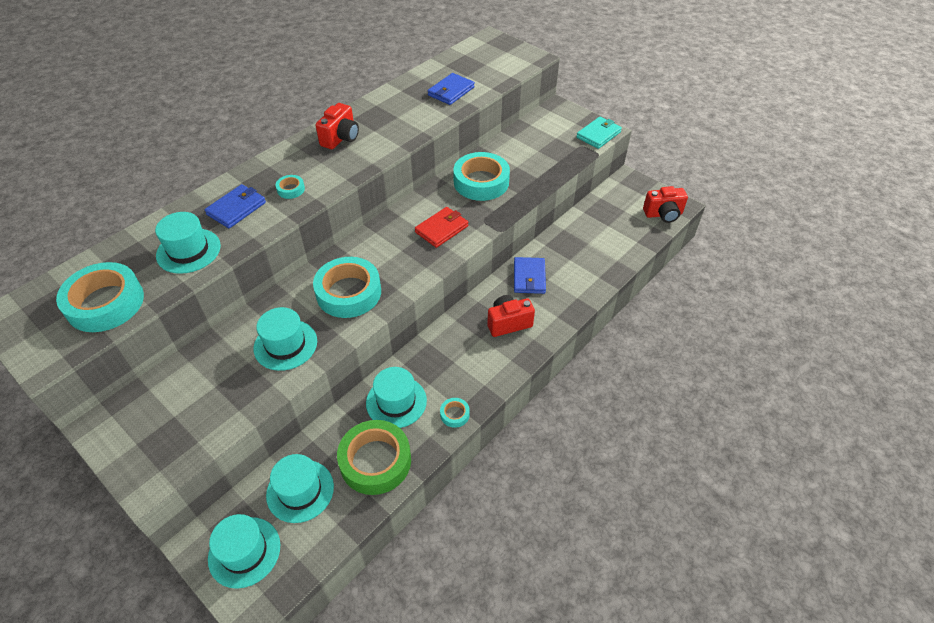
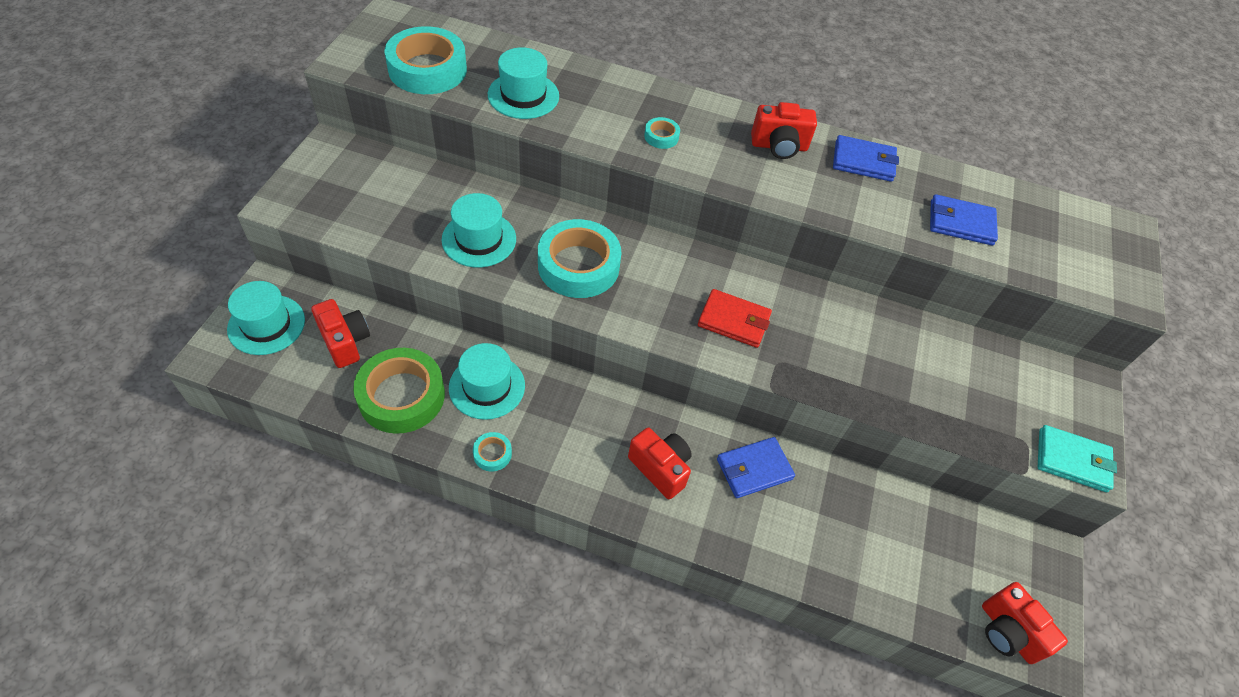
camera: 60 degrees right, 5 degrees up
(236, 208) = (604, 105): blue wallet -> blue wallet (863, 161)
(300, 491) = (345, 342): turquoise hat -> red camera
(481, 182) = (851, 336): turquoise tape -> none

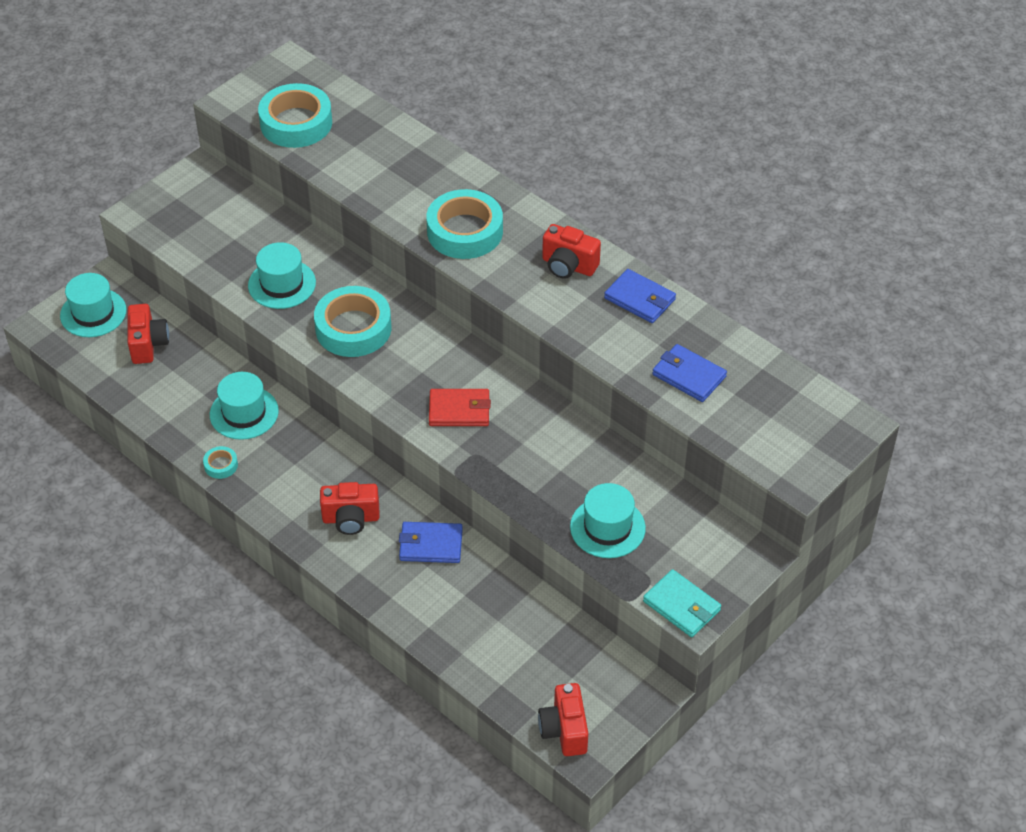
camera: 30 degrees right, 5 degrees down
(401, 396) = (172, 400): green tape -> none
(523, 95) = (365, 166): turquoise hat -> turquoise hat (607, 527)
(660, 468) = (351, 519): red camera -> red camera turned 105 degrees clockwise
(661, 136) = (465, 231): turquoise tape -> turquoise tape, size x2.30
(734, 321) = (459, 410): red wallet -> red wallet turned 45 degrees counterclockwise

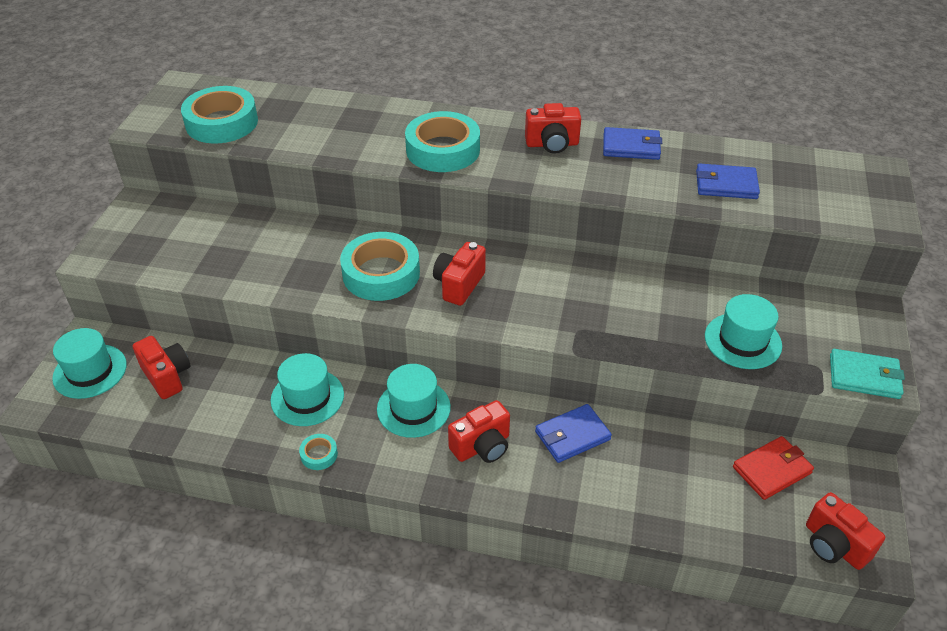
camera: 30 degrees left, 5 degrees down
(282, 284) = (285, 263): turquoise hat -> turquoise hat (413, 408)
(410, 368) = (459, 285): none -> red camera
(459, 410) = (532, 301): red wallet -> red wallet (772, 470)

